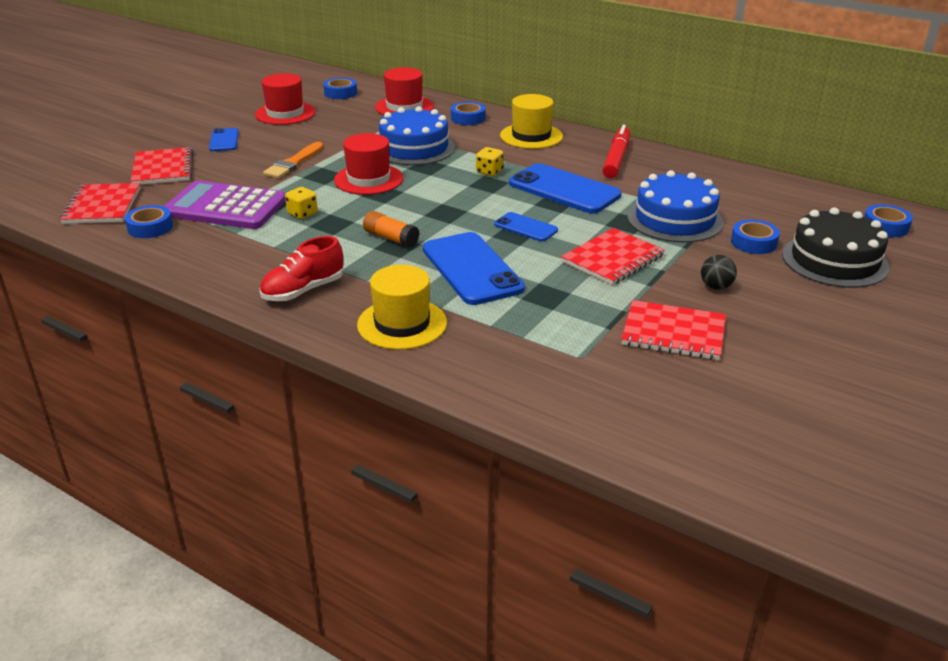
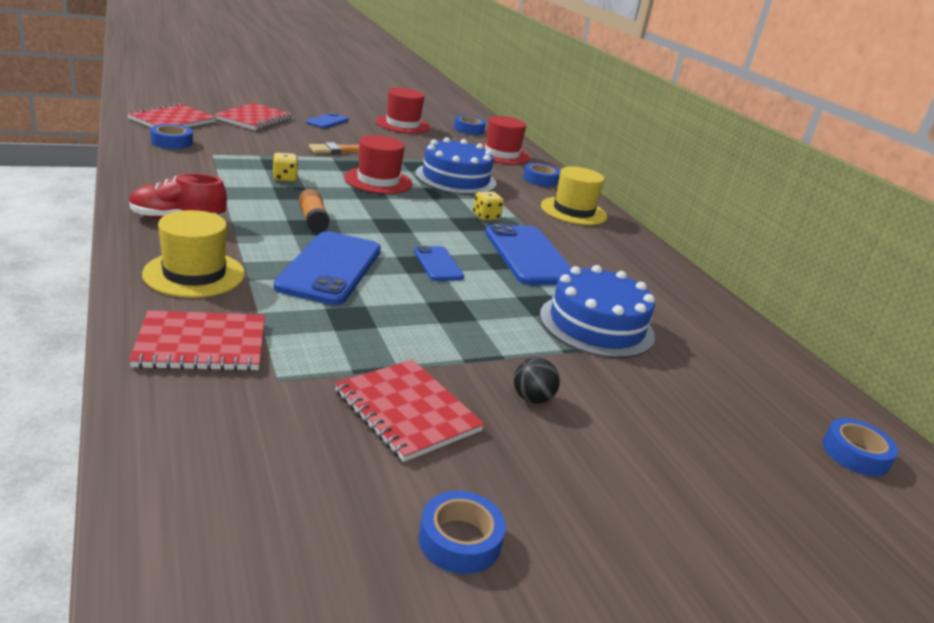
camera: 30 degrees right, 5 degrees down
(225, 207) = (243, 153): purple calculator -> none
(612, 259) = (470, 323): red notebook -> red notebook (201, 344)
(616, 159) = (625, 258): red marker -> none
(753, 242) = (650, 385): blue tape -> blue tape (459, 540)
(834, 260) = (723, 450): black cake -> none

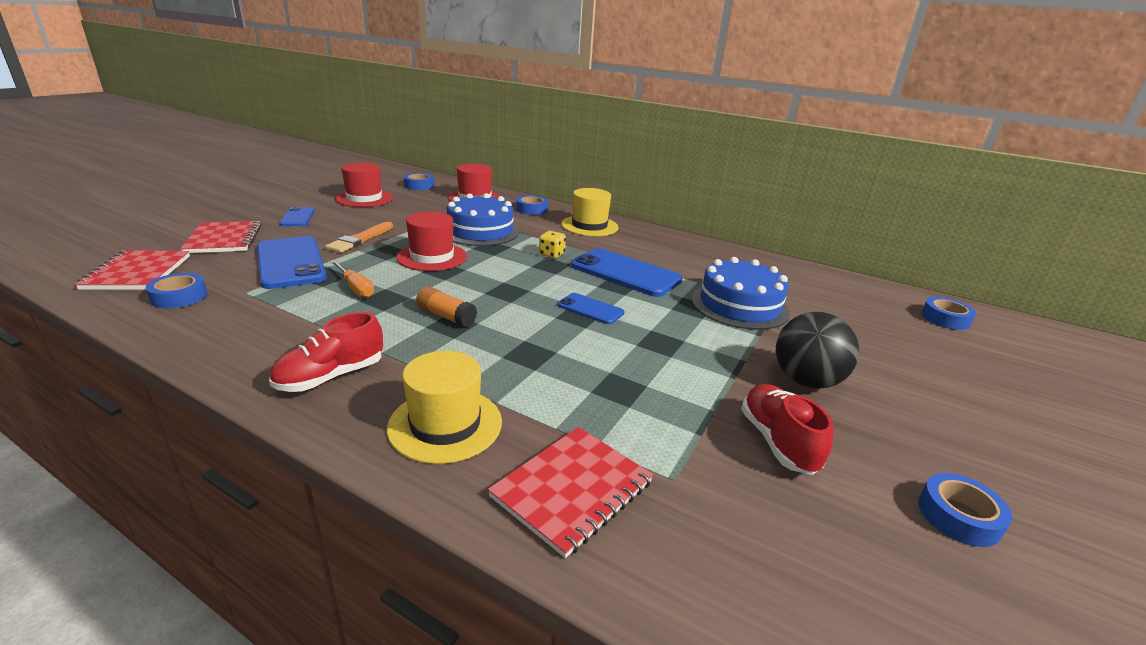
camera: 35 degrees left, 0 degrees up
(284, 178) = (355, 288): yellow dice -> orange screwdriver
(330, 268) = (534, 353): blue phone -> blue phone (291, 263)
(407, 411) = (777, 442): red notebook -> red shoe
(532, 399) = (806, 381): black ball -> black ball, size x1.93

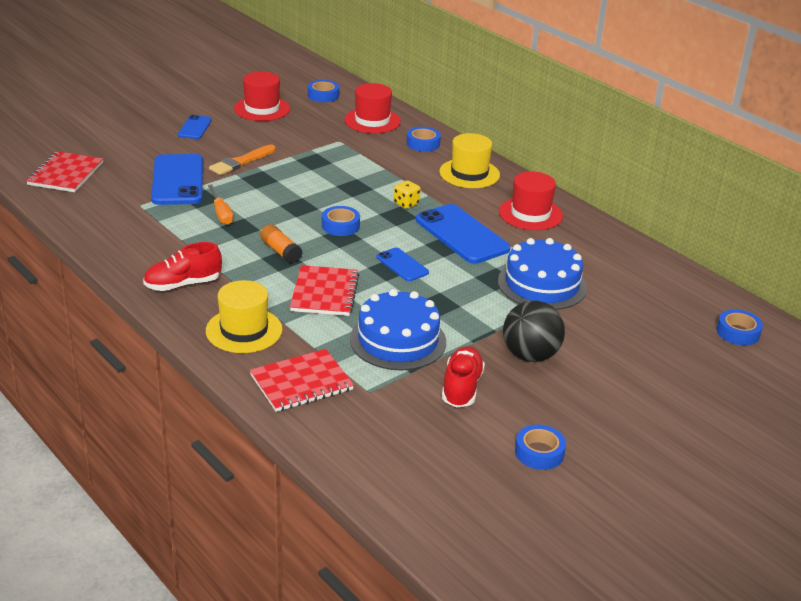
camera: 20 degrees right, 5 degrees up
(179, 297) = (93, 202): blue tape -> blue tape (340, 226)
(224, 239) = (130, 147): red notebook -> red notebook (324, 293)
(432, 257) = (295, 191): red hat -> red hat (530, 214)
(480, 231) = (354, 166): blue cake -> blue cake (398, 340)

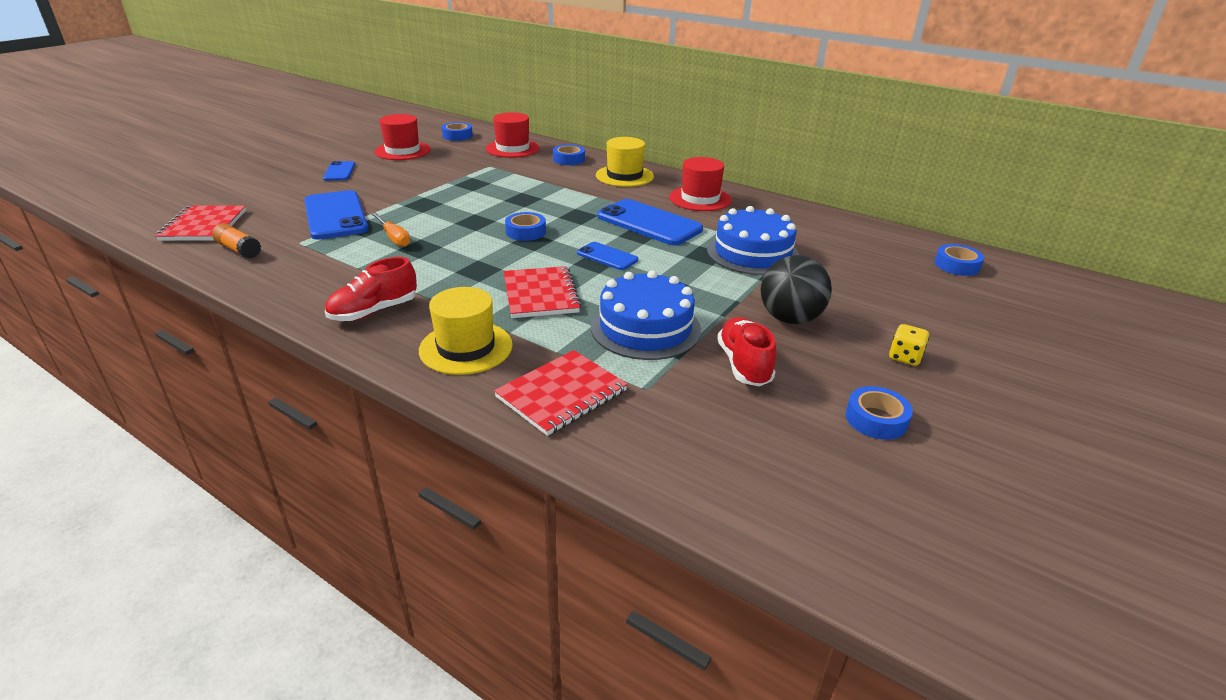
camera: 15 degrees left, 0 degrees up
(241, 162) = (398, 193): orange brush -> none
(281, 252) = (474, 263): orange glue stick -> orange glue stick (239, 250)
(406, 204) = (580, 205): yellow dice -> yellow dice (904, 357)

